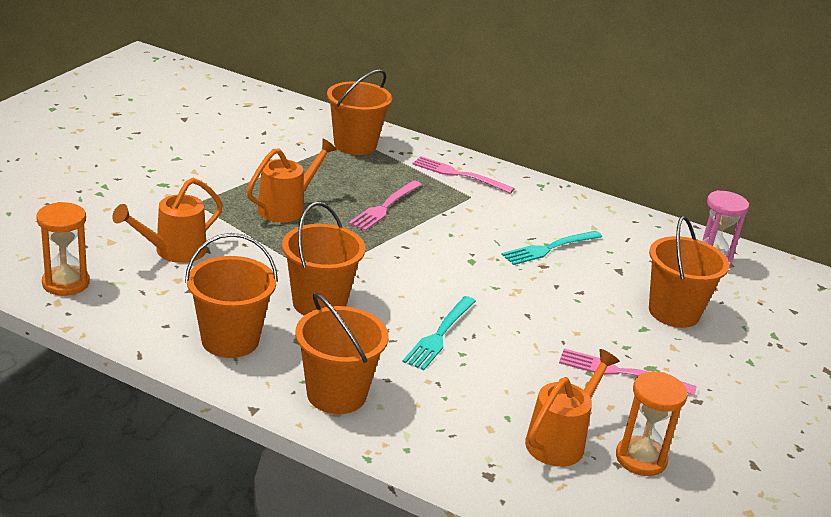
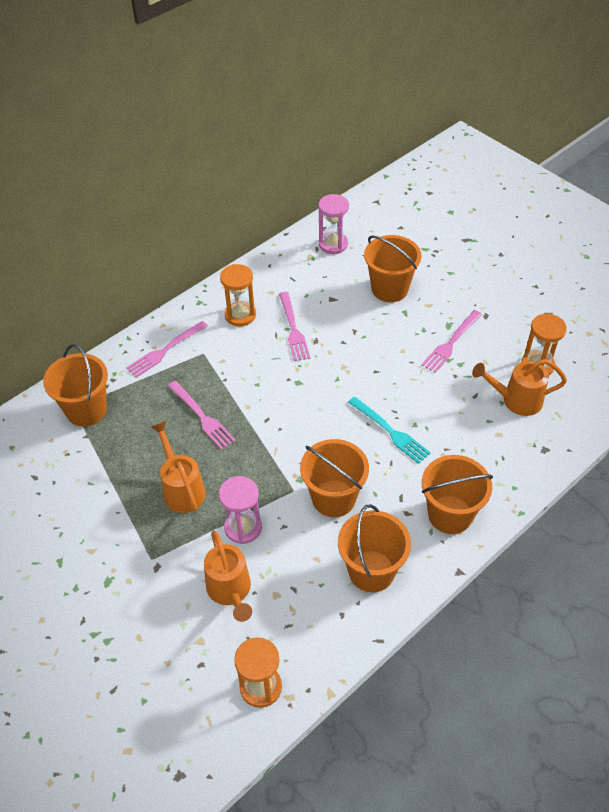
camera: 65 degrees left, 20 degrees up
(254, 249) = (243, 527): none -> pink hourglass
(542, 212) = (240, 315): none -> orange hourglass
(549, 248) = (293, 329): turquoise fork -> pink fork
(560, 440) = (516, 400): orange watering can -> orange watering can turned 60 degrees counterclockwise

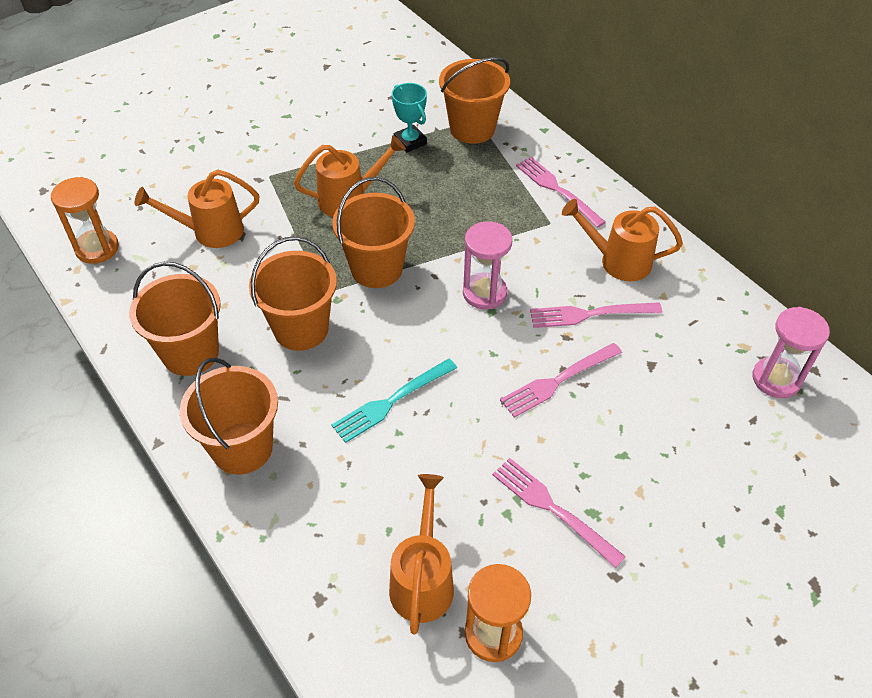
camera: 95 degrees right, 0 degrees up
(103, 453) = (410, 142): none -> turquoise trophy
(202, 417) = (447, 219): pink fork -> pink fork (557, 381)
(240, 315) = (617, 261): orange hourglass -> orange watering can
(243, 527) = (284, 245): pink hourglass -> pink hourglass (484, 293)
(389, 289) = (675, 442): orange bucket -> orange bucket (376, 268)

